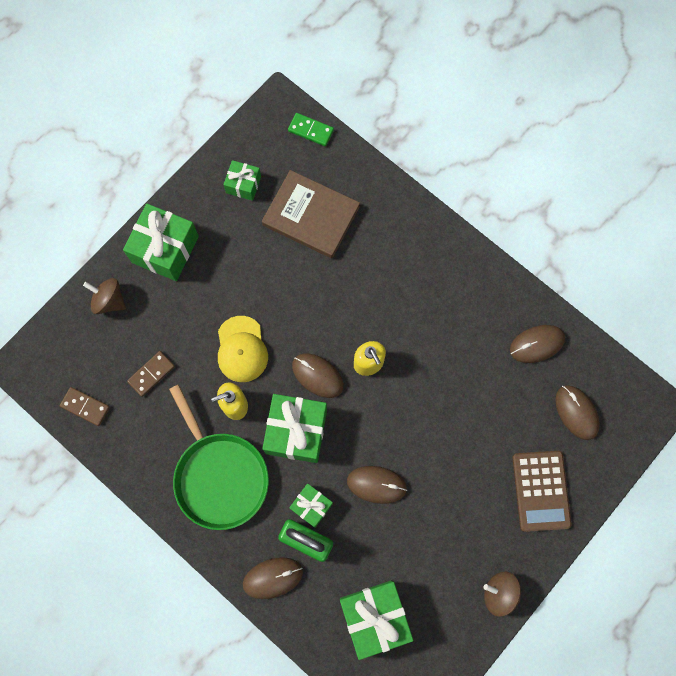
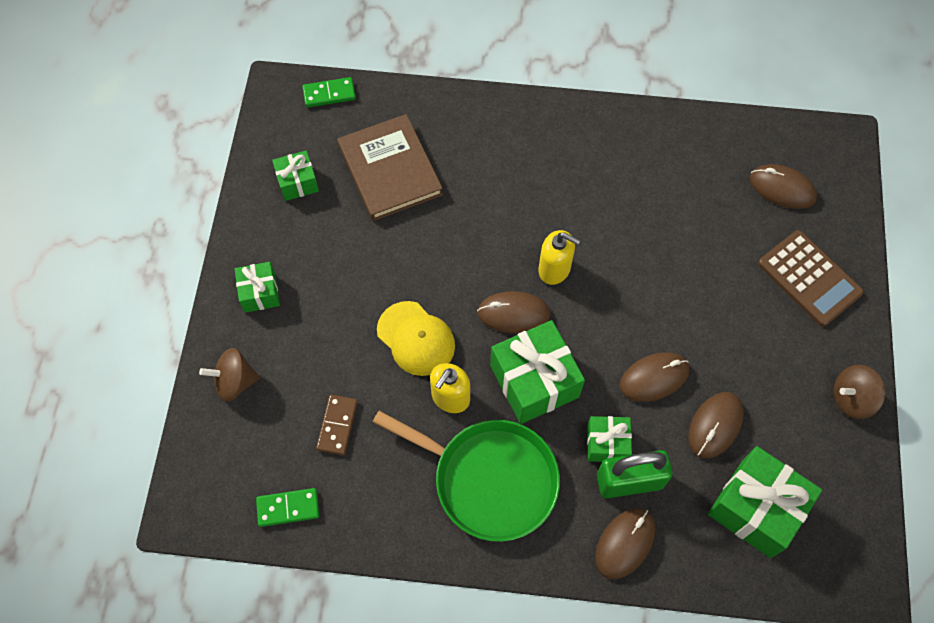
camera: 35 degrees left, 10 degrees down
(85, 406) = (288, 508): brown domino -> green domino
(165, 249) = (260, 293): green gift -> green gift, size x0.56
(311, 216) = (390, 170): brown book -> brown book turned 75 degrees clockwise
(536, 344) = (697, 152): brown mouse -> brown mouse (715, 425)

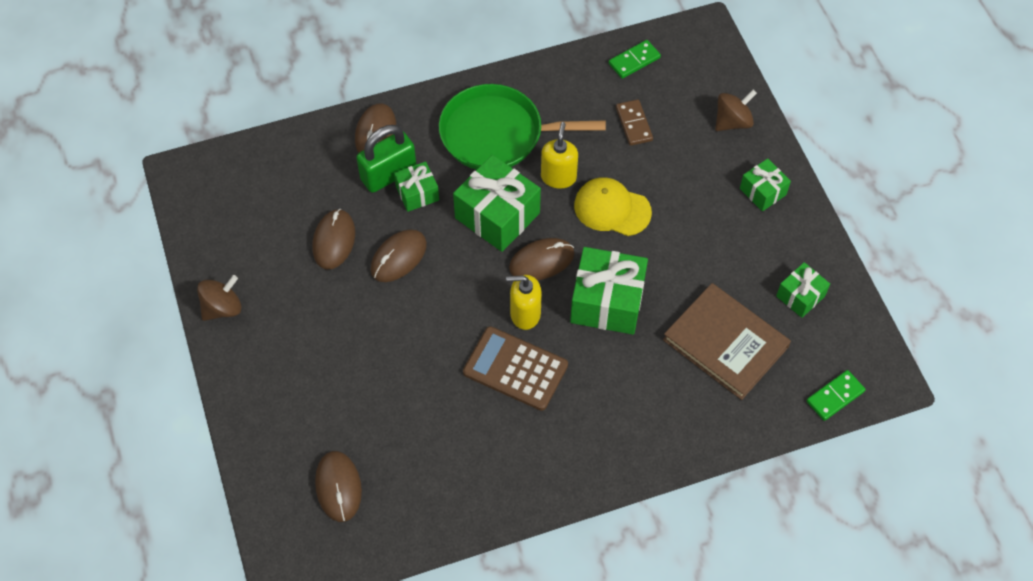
camera: 155 degrees right, 5 degrees down
(756, 508) = (282, 194): green gift -> green gift (607, 302)
(782, 188) = (338, 487): brown mouse -> brown mouse turned 75 degrees clockwise
(809, 278) = (286, 402): brown calculator -> brown calculator (515, 368)

